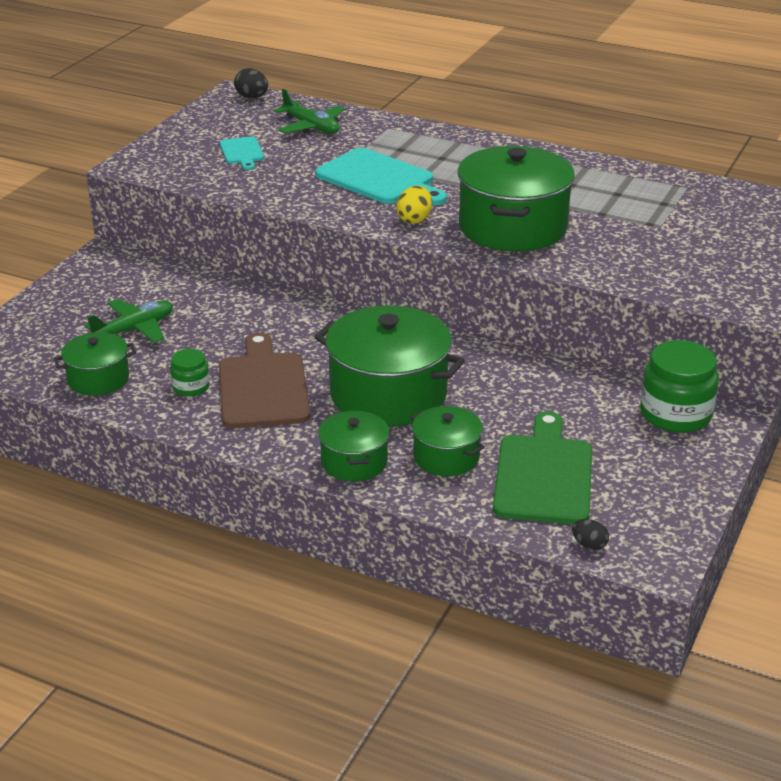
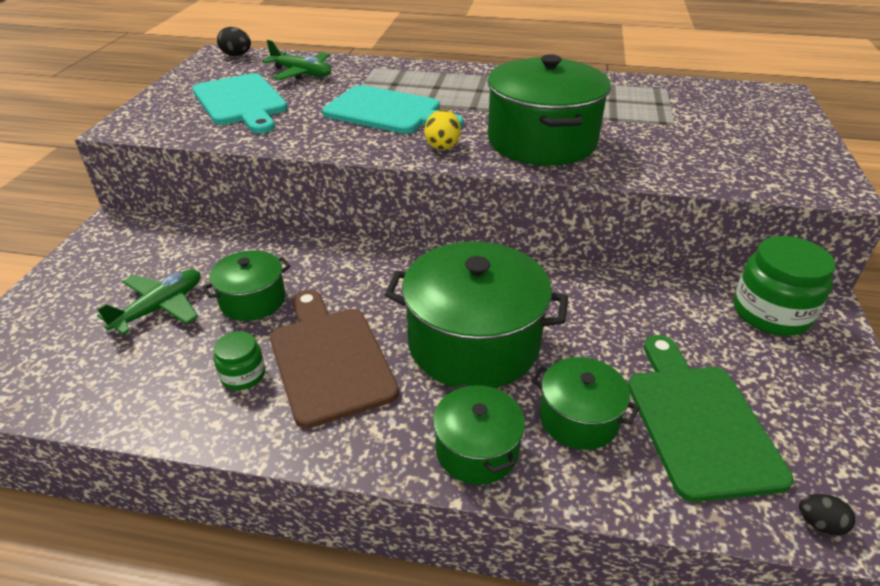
camera: 15 degrees left, 5 degrees up
(98, 379) = (124, 385): green pot -> green pot (253, 300)
(242, 152) = (241, 102): turquoise cutting board -> turquoise cutting board, size x1.91

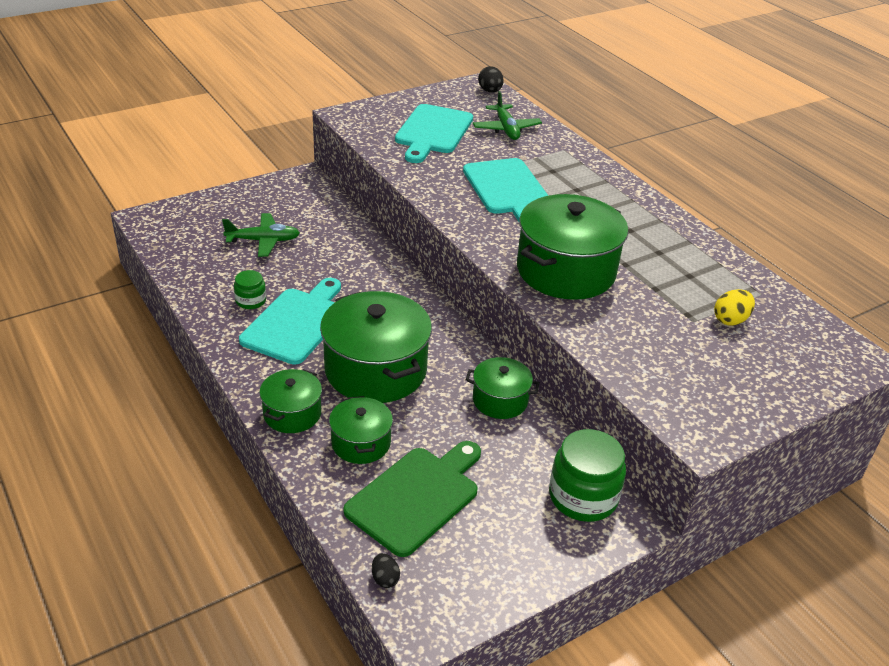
camera: 45 degrees right, 0 degrees up
(253, 300) = (308, 267): green pot -> green pot (500, 400)
(329, 359) = (296, 323): brown cutting board -> turquoise cutting board
(442, 145) = (495, 234): yellow egg -> yellow egg (730, 320)

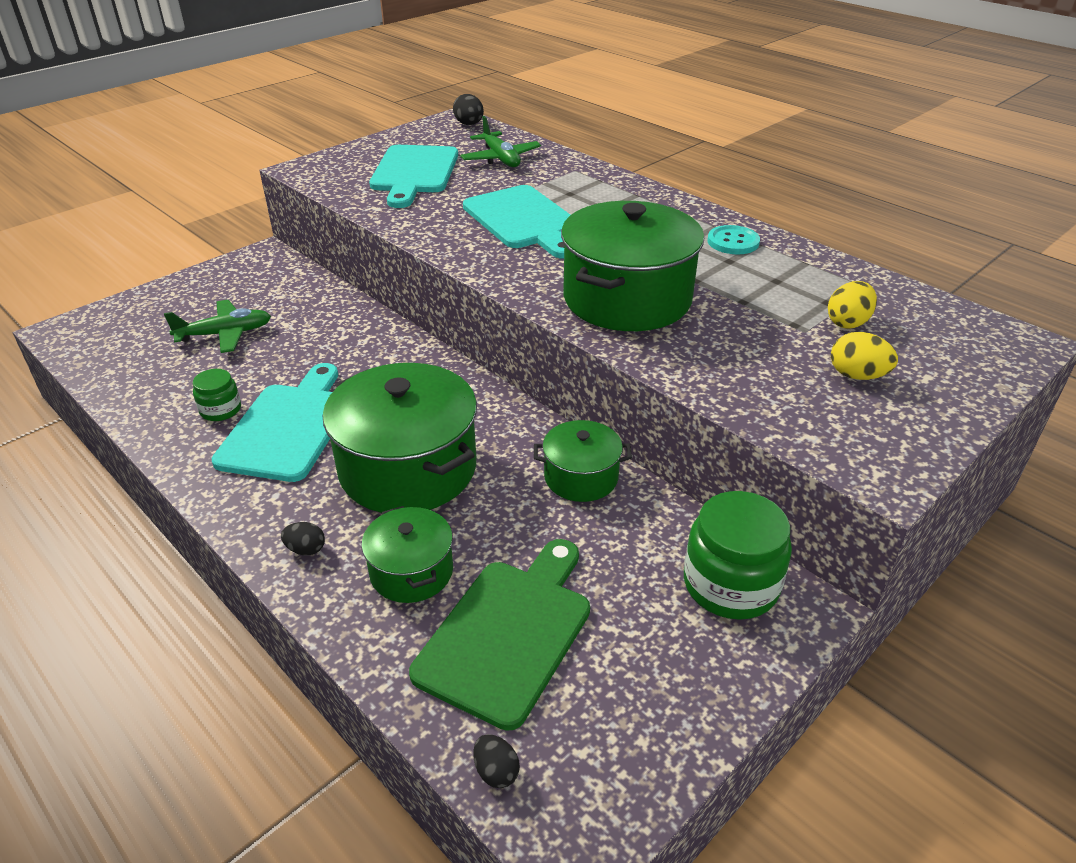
camera: 10 degrees left, 0 degrees up
(292, 413) = (306, 549): green pot -> black egg
(669, 236) = (733, 242): none -> turquoise button
(717, 363) = (857, 375): none -> yellow egg

